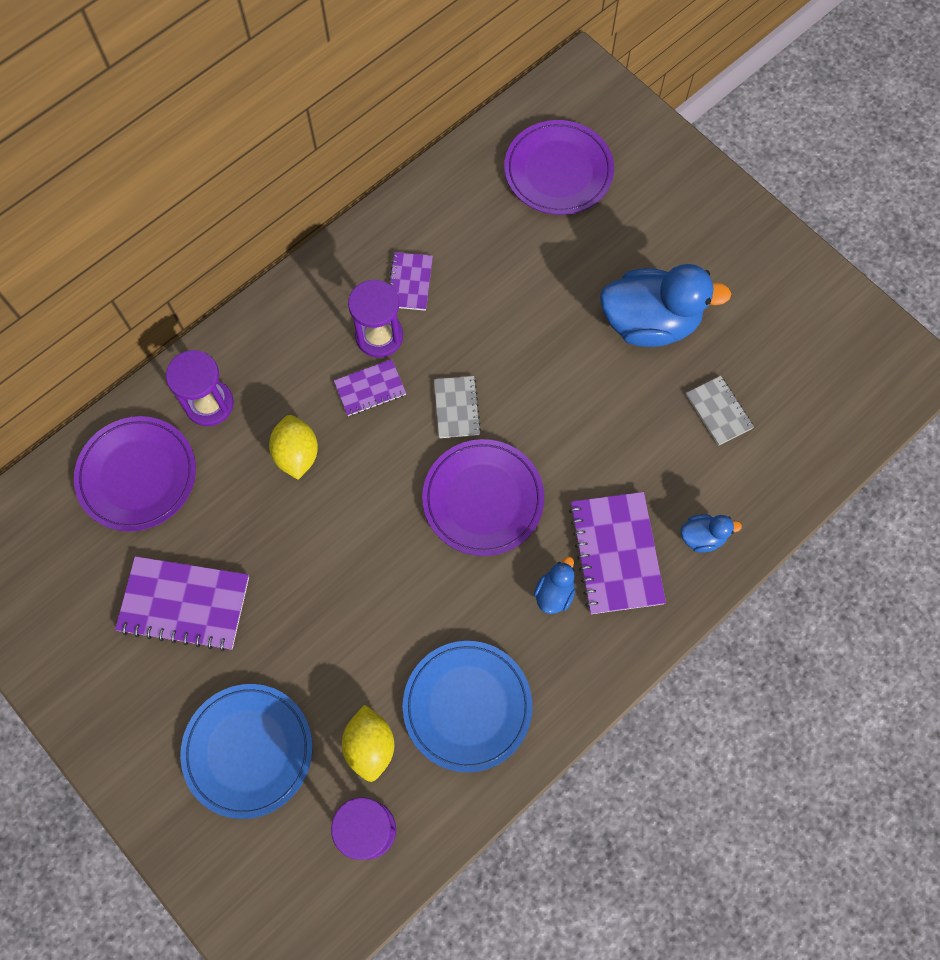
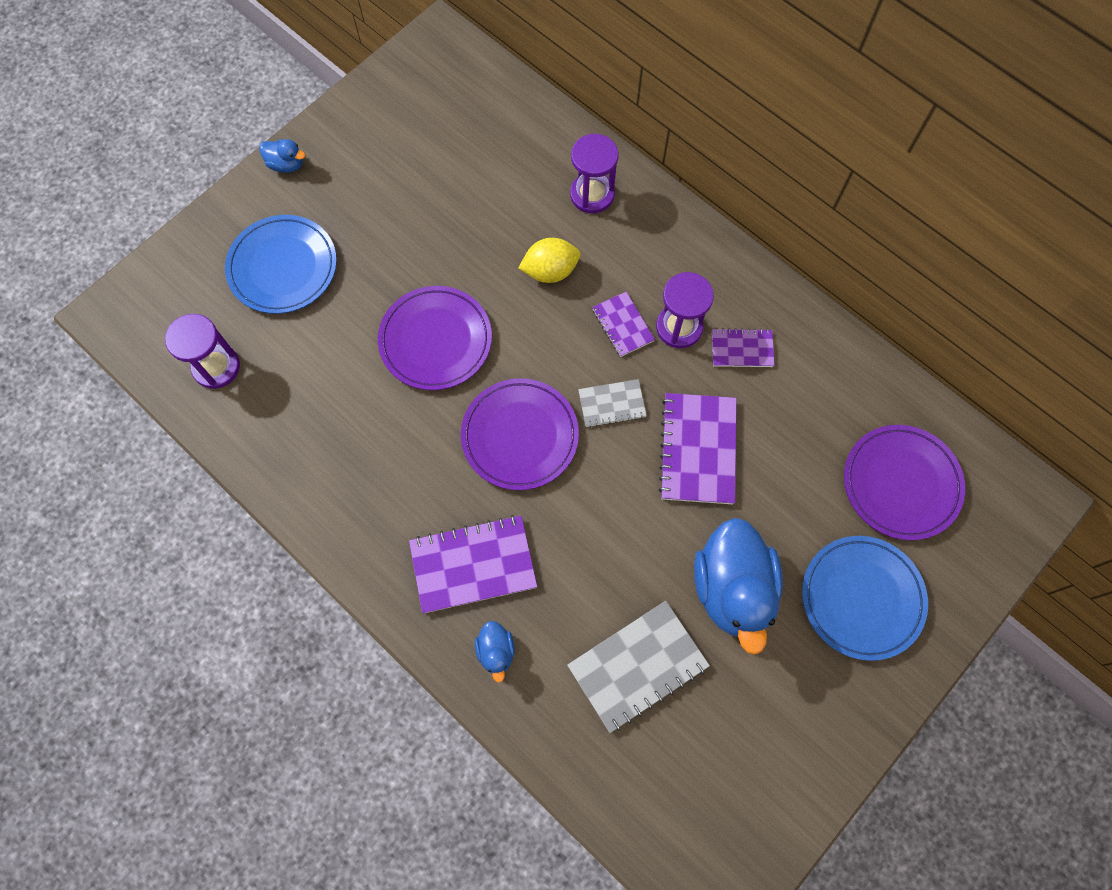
camera: 85 degrees right, 0 degrees up
(137, 475) = (519, 150): purple plate -> purple plate (435, 340)
(184, 604) = (406, 202): purple notebook -> purple notebook (698, 449)
(370, 746) = (286, 361): yellow lemon -> none
(467, 706) = (321, 438): blue plate -> blue plate (862, 598)
(554, 593) = (430, 508): blue duck -> blue duck (286, 164)
(718, 411) = (637, 666): grey notebook -> grey notebook, size x1.76

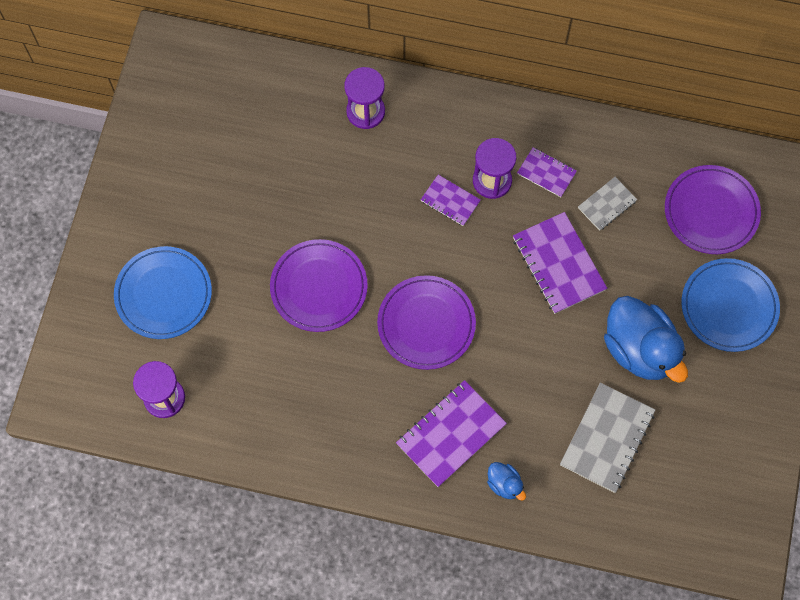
camera: 30 degrees left, 0 degrees up
(286, 164) = (110, 212): blue duck -> none
(550, 271) = (371, 188): yellow lemon -> none
(612, 404) = (478, 264): grey notebook -> grey notebook (607, 204)
(742, 349) = (546, 173): purple notebook -> purple notebook turned 60 degrees clockwise

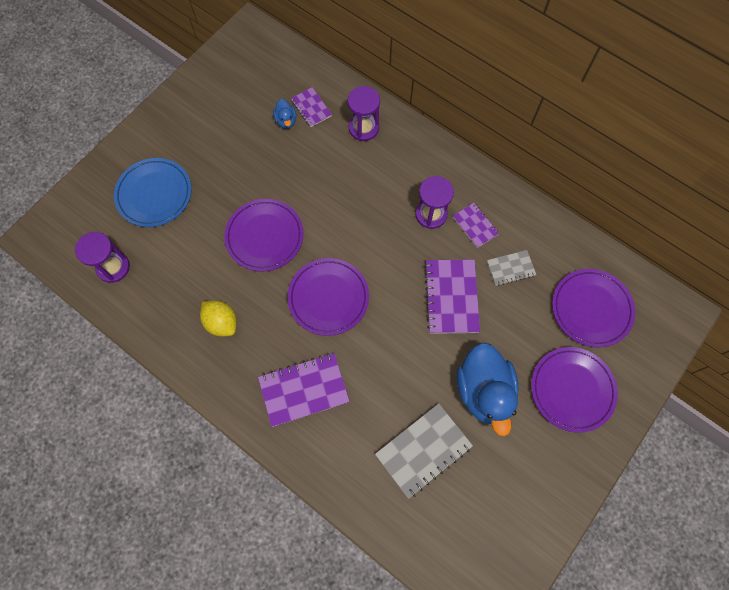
camera: 25 degrees right, 0 degrees up
(323, 403) = (221, 322): none -> yellow lemon
(450, 201) = (392, 216): purple notebook -> purple notebook (311, 108)
(504, 484) = (325, 449): blue duck -> blue duck (286, 121)
(729, 306) = (572, 390): blue plate -> purple plate

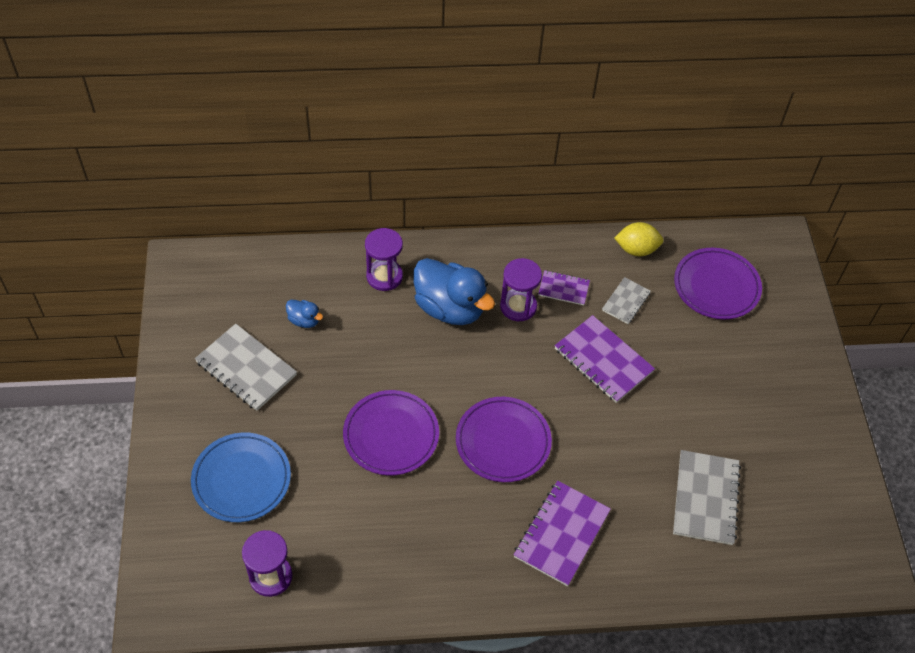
camera: 45 degrees left, 15 degrees down
(221, 322) = (430, 539): yellow lemon -> yellow lemon (636, 249)
(223, 126) = (246, 368): none -> grey notebook
(311, 108) = (317, 292): purple notebook -> none
(483, 391) = (703, 414): blue duck -> blue duck (450, 308)
(572, 390) = (764, 358): purple plate -> none

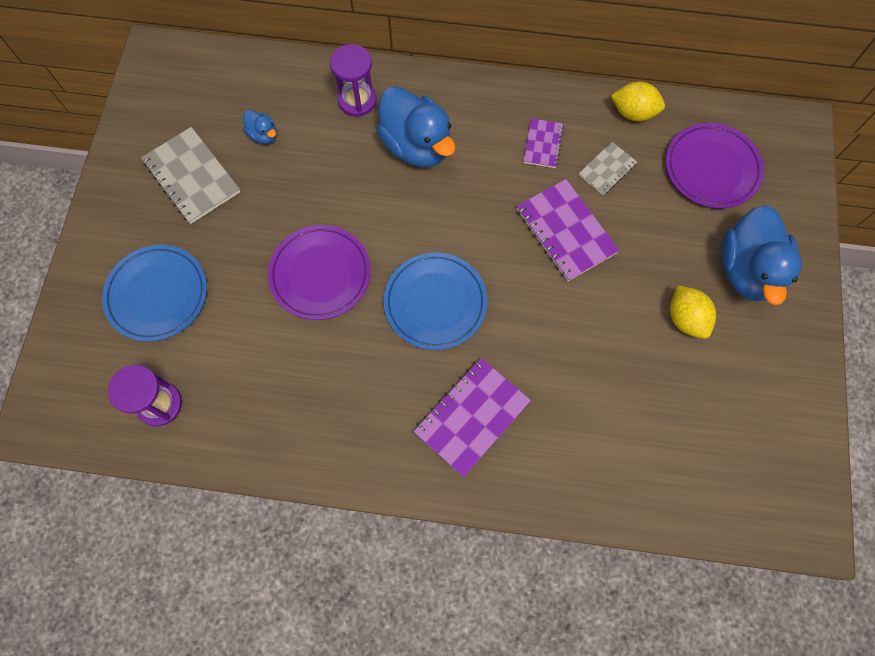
camera: 15 degrees right, 15 degrees up
(503, 441) = (435, 303): purple plate -> blue plate
(518, 306) = (489, 156): purple hourglass -> none
(563, 289) = (543, 144): purple notebook -> purple notebook turned 75 degrees clockwise
(705, 498) = (639, 407): grey notebook -> none
(726, 417) = (685, 319): none -> yellow lemon
(768, 367) = (747, 270): none -> blue duck

